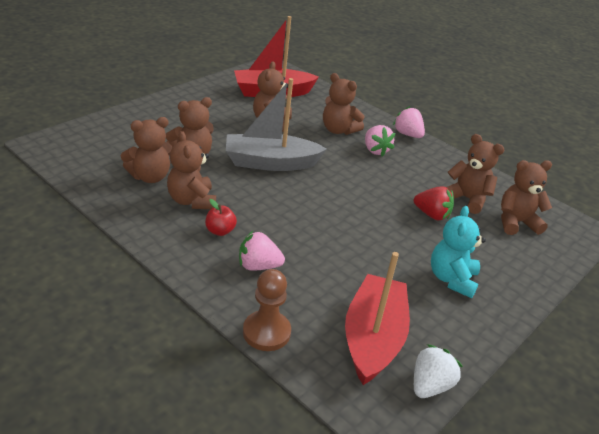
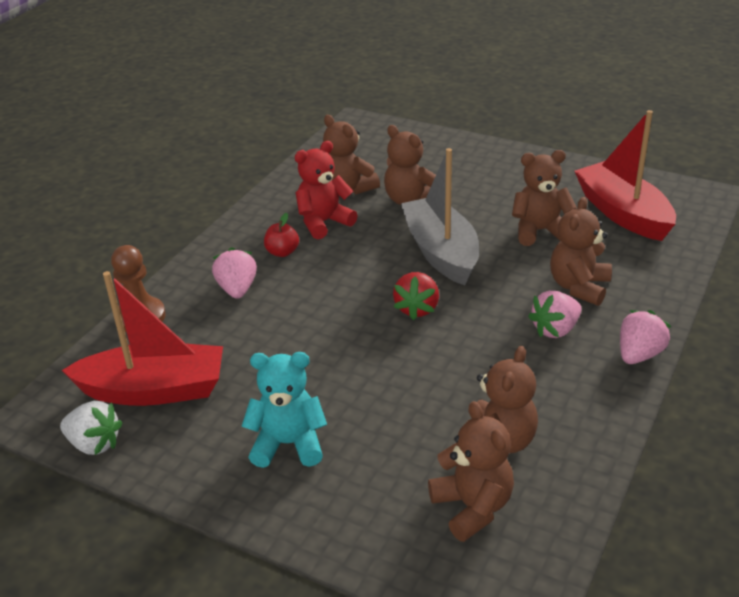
camera: 80 degrees right, 0 degrees up
(192, 201) = (323, 222): brown teddy bear -> red teddy bear
(432, 215) = (426, 408): red strawberry -> red strawberry (417, 308)

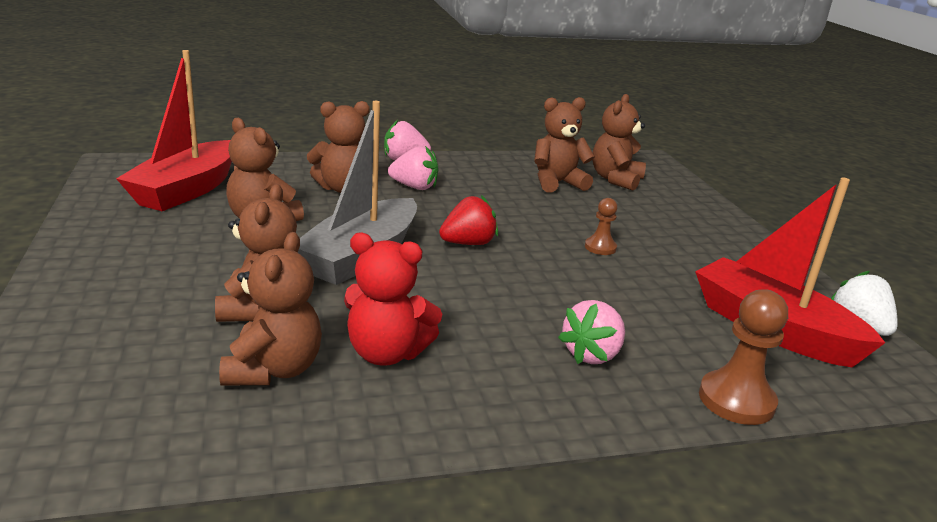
camera: 135 degrees left, 10 degrees down
(282, 252) = (487, 356): red apple -> none
(288, 444) = (689, 245): turquoise teddy bear -> none
(342, 379) = (600, 247): none -> brown pawn

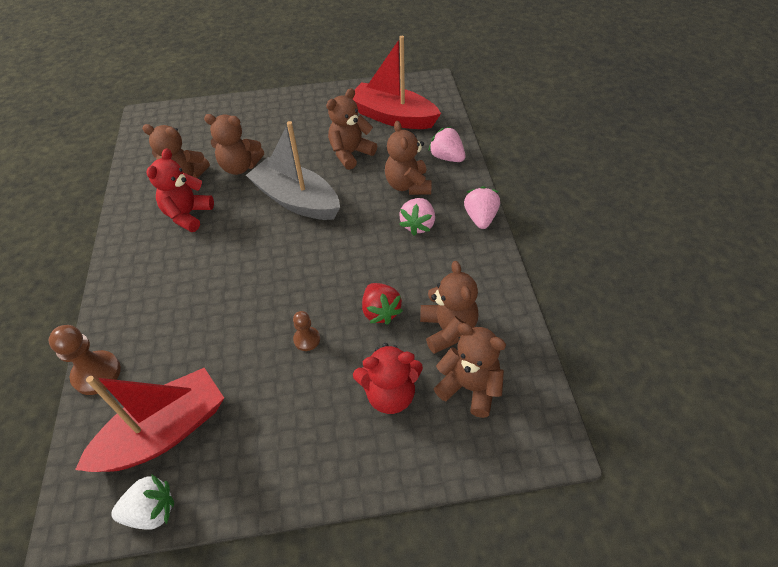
camera: 100 degrees right, 25 degrees up
(468, 243) = (315, 254): red strawberry -> red strawberry (380, 311)
(592, 354) = (163, 306): pink strawberry -> pink strawberry (447, 157)
(642, 209) = (390, 394): none -> red teddy bear

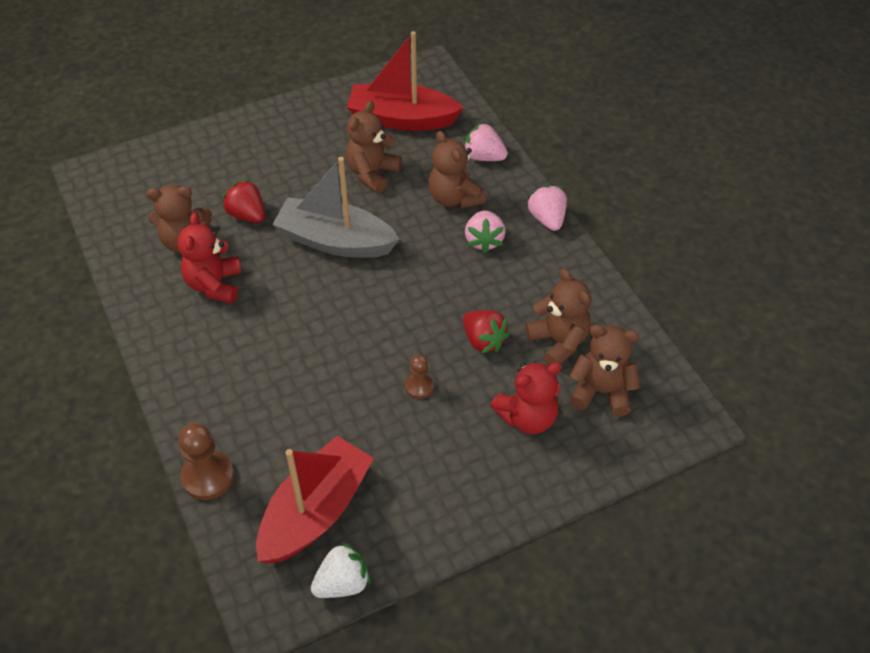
camera: 20 degrees left, 0 degrees up
(240, 166) = (247, 215): brown teddy bear -> red strawberry

